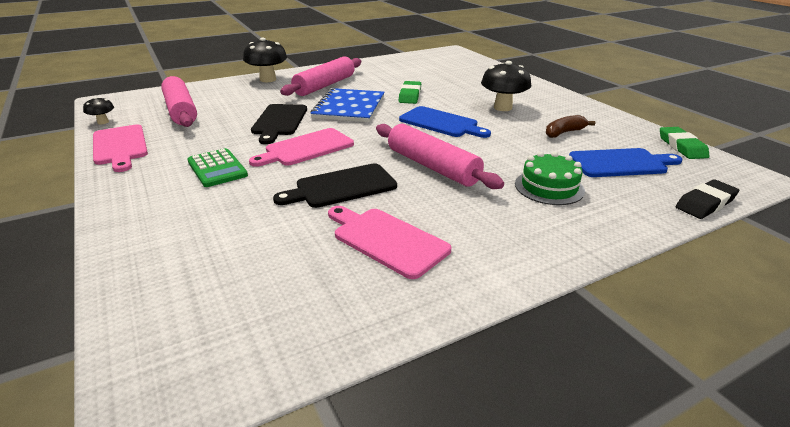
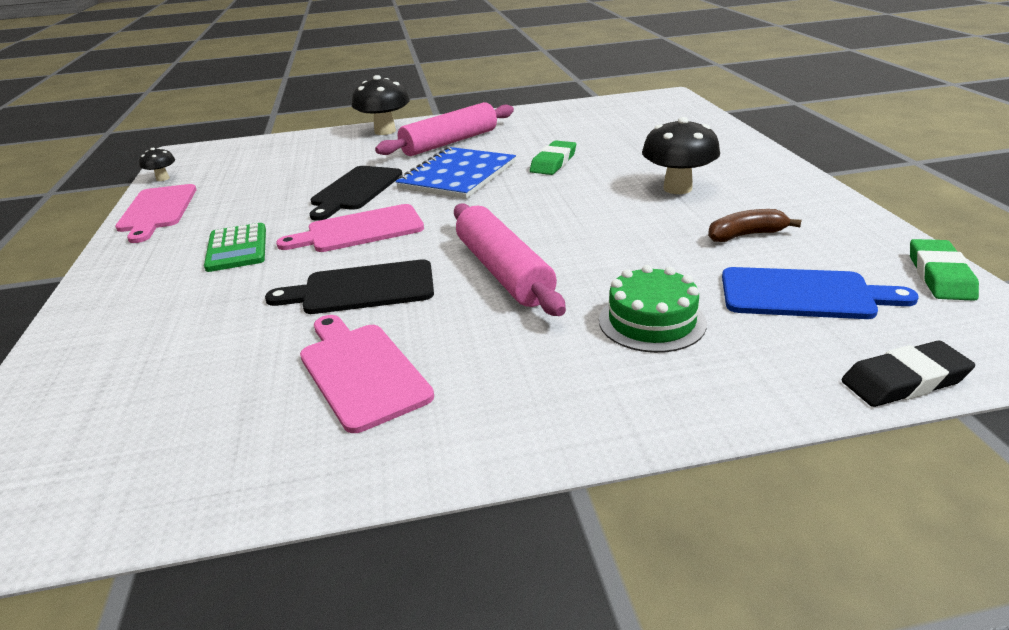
camera: 20 degrees right, 0 degrees up
(180, 111) = (254, 169): pink rolling pin -> none
(441, 123) = (566, 207): blue cutting board -> none

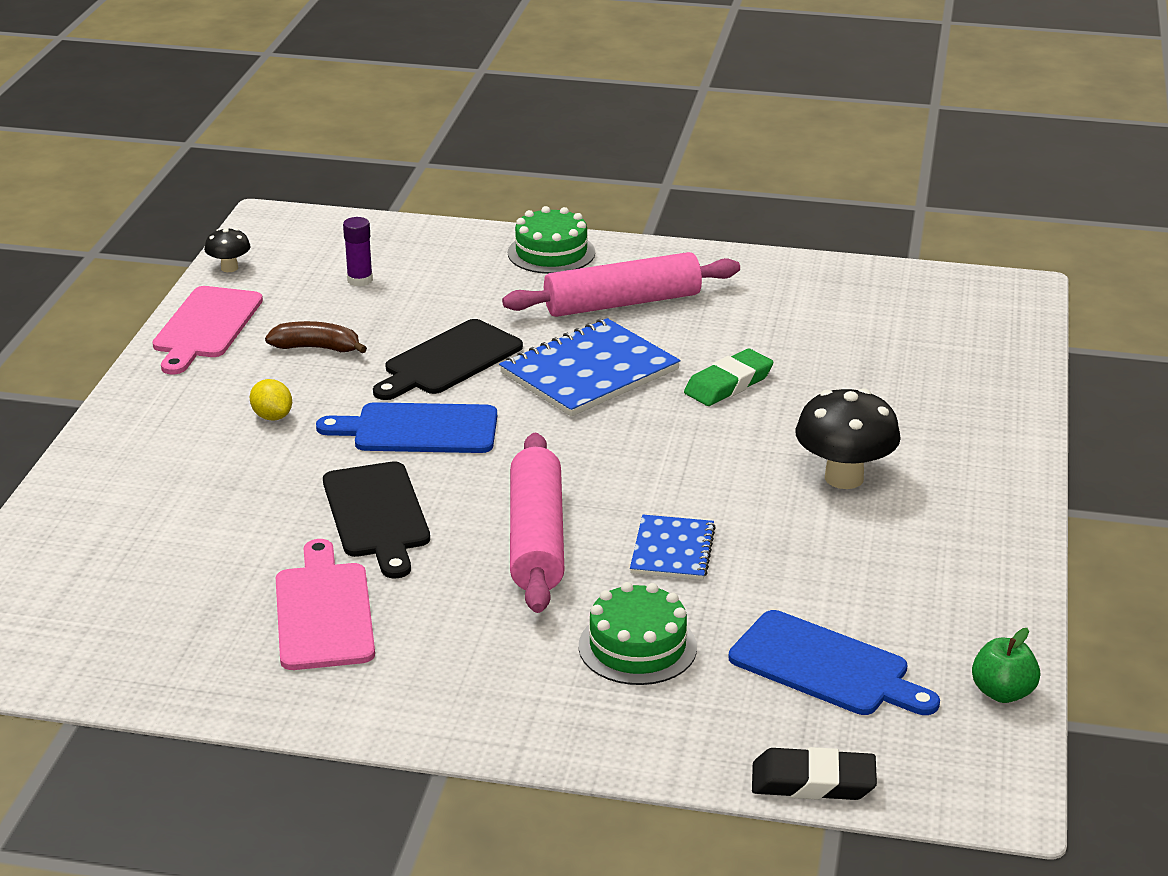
camera: 20 degrees right, 0 degrees up
(237, 248) = (272, 416): green calculator -> yellow lemon
(264, 166) = (360, 280): none -> purple glue stick
(360, 230) = (419, 429): pink cutting board -> blue cutting board
(362, 288) = (376, 515): black cutting board -> black cutting board turned 120 degrees counterclockwise
(385, 131) = (551, 253): black mushroom -> green cake
(611, 253) = (672, 550): none -> blue notebook
(746, 235) = (850, 573): brown banana -> brown banana (317, 348)
(940, 275) = (1002, 692): green eraser -> green apple

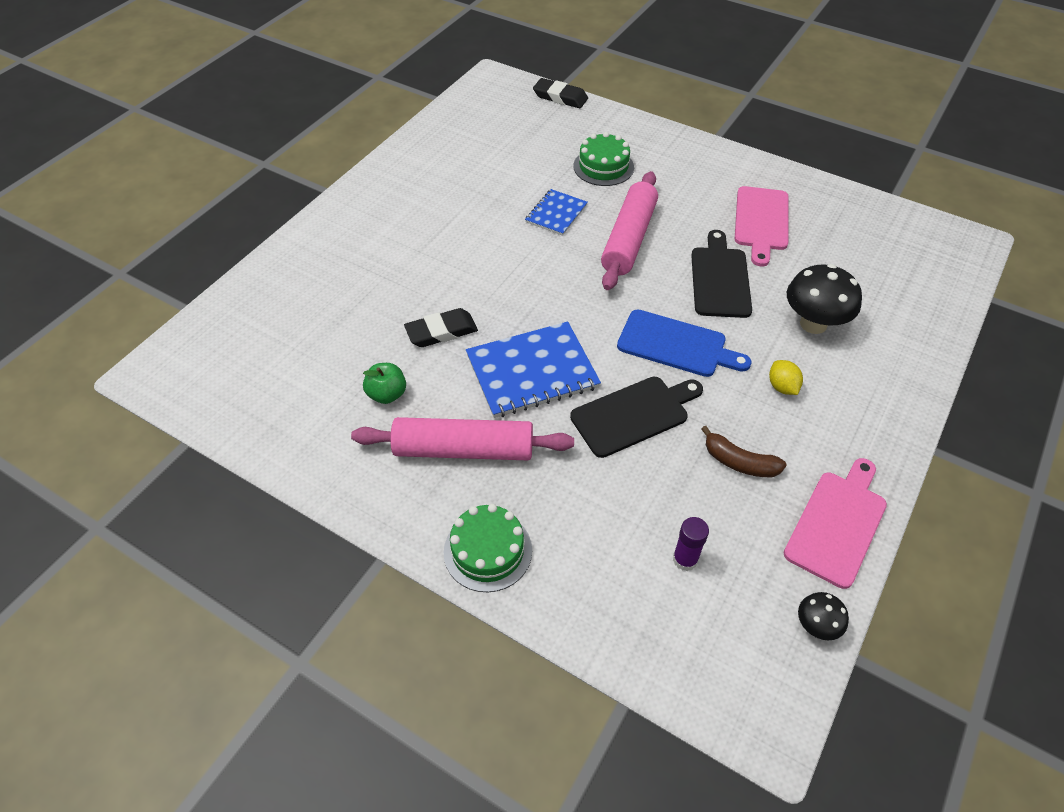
camera: 160 degrees left, 20 degrees up
(728, 384) = (441, 331): green eraser -> black eraser
(825, 667) = (520, 138): blue cutting board -> none
(844, 478) = (427, 236): black mushroom -> black mushroom (813, 324)
(1002, 692) = (452, 111): green apple -> green apple (387, 394)

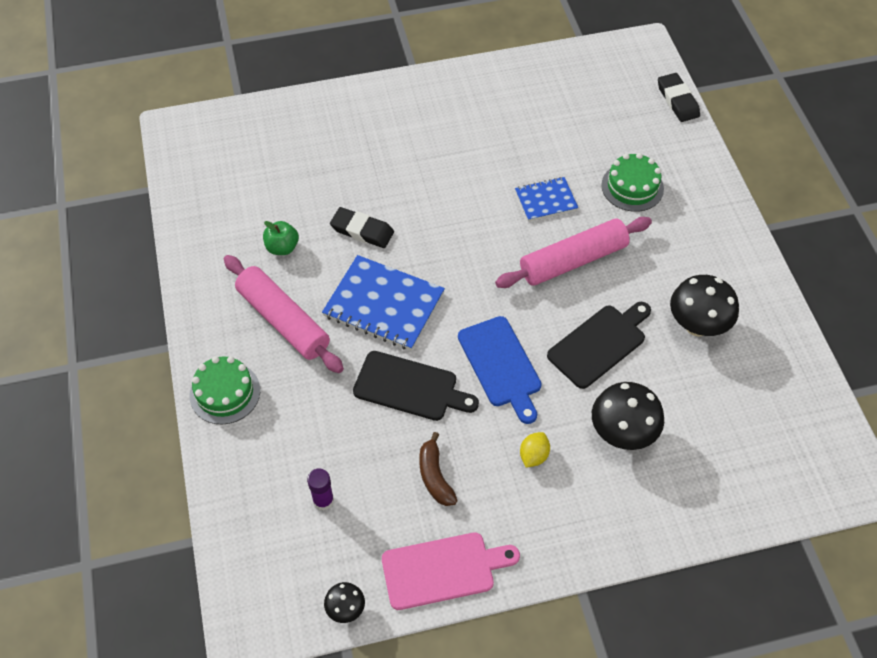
camera: 45 degrees right, 5 degrees up
(761, 221) = (697, 325): pink cutting board -> black mushroom

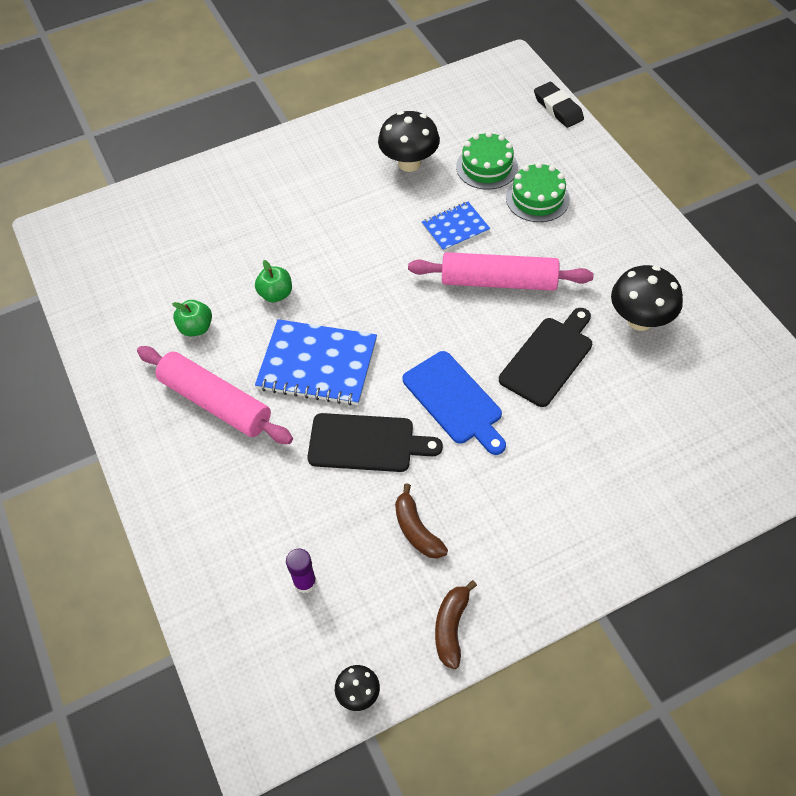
camera: 10 degrees left, 0 degrees up
(225, 393) = (170, 491): green cake -> green cake (487, 167)
(362, 230) = (276, 294): black eraser -> green apple
(443, 570) = (451, 627): pink cutting board -> brown banana
(533, 456) = (513, 486): yellow lemon -> none
(573, 260) = (499, 281): pink rolling pin -> pink rolling pin turned 45 degrees clockwise
(622, 433) = (596, 443): black mushroom -> black mushroom (409, 163)

